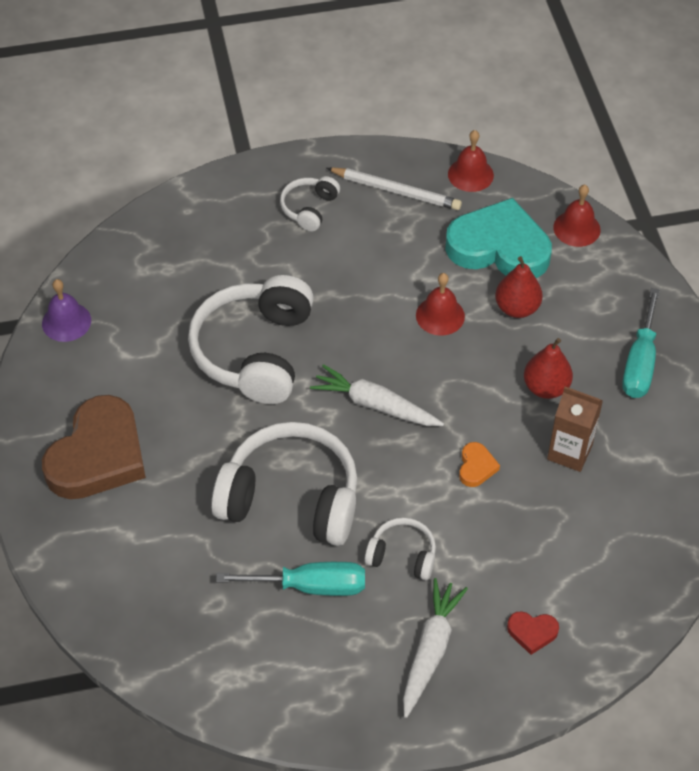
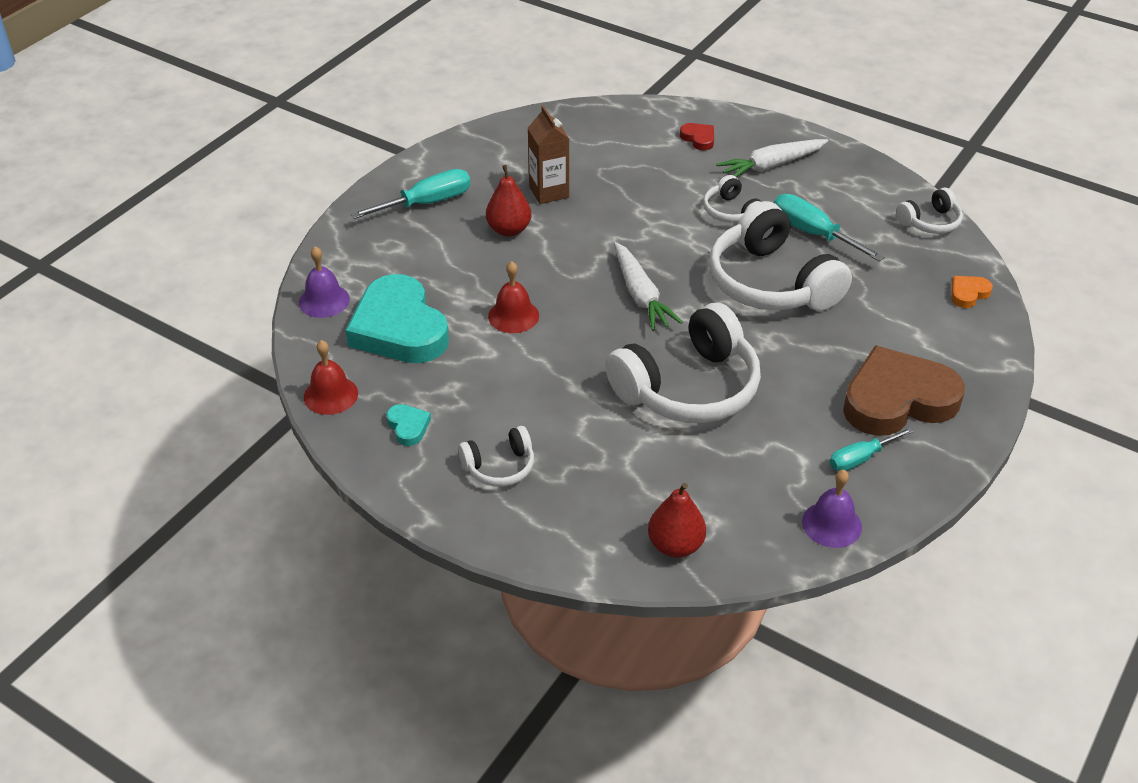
camera: 135 degrees left, 10 degrees down
(86, 384) = (860, 458): none -> turquoise screwdriver
(222, 691) = (930, 222): none -> white headphones
(396, 191) = (408, 427): white pencil -> turquoise heart
(476, 467) = (620, 221): orange heart -> orange heart (968, 293)
(517, 308) = (452, 283): red pear -> red pear (675, 545)
(576, 228) = (324, 300): red bell -> purple bell

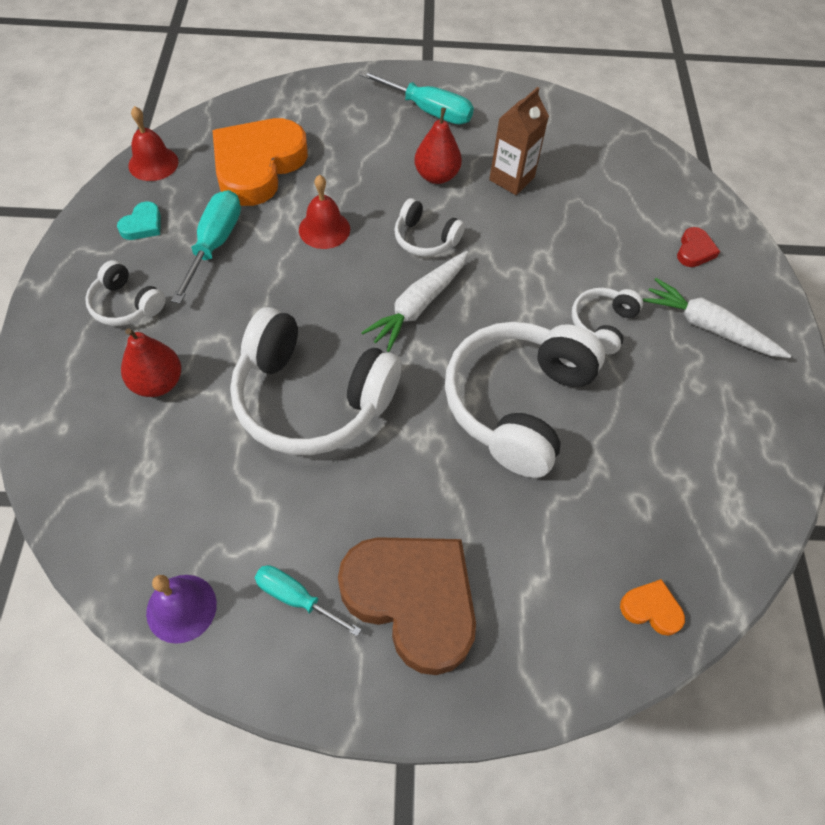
camera: 55 degrees right, 15 degrees up
(324, 300) = (261, 109): purple bell -> none
(399, 328) = (258, 166): turquoise heart -> orange heart
(675, 545) = (88, 479): red pear -> red pear (157, 383)
(812, 233) = (629, 409): turquoise screwdriver -> turquoise screwdriver (215, 244)
(930, 222) = (749, 517): white headphones -> white headphones (425, 238)

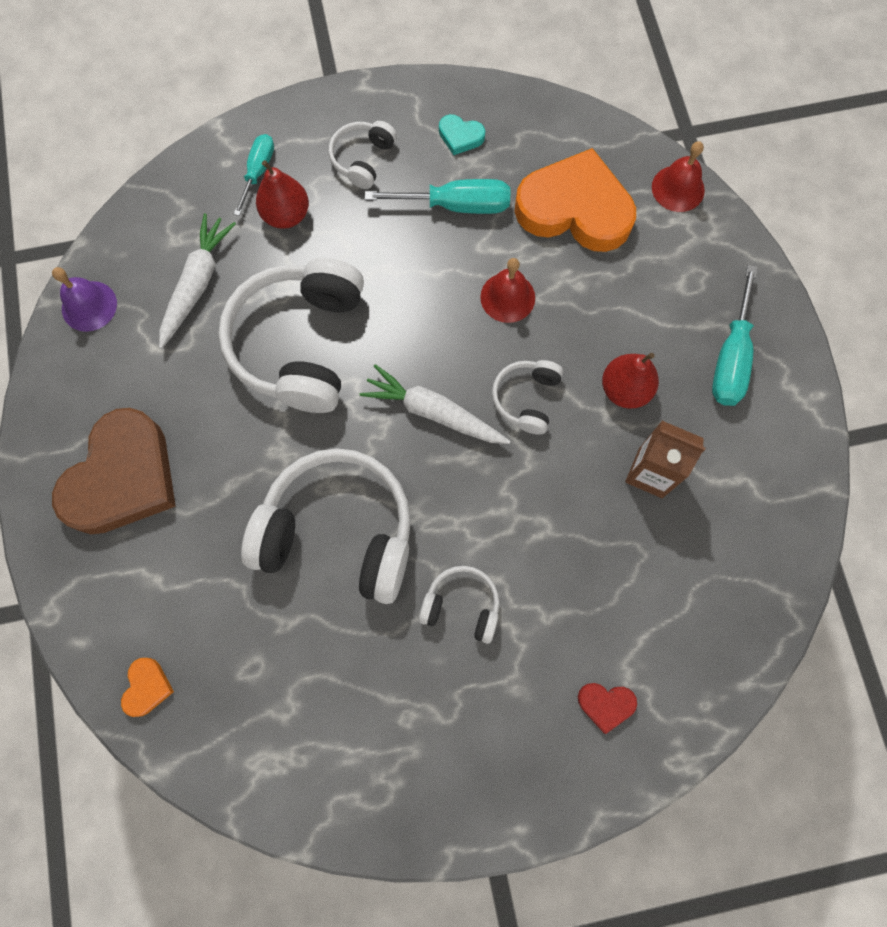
camera: 80 degrees right, 15 degrees up
(153, 163) = (544, 115): red bell -> red bell (678, 188)
(296, 598) = (110, 386): turquoise screwdriver -> turquoise screwdriver (258, 171)
(708, 327) = (491, 727): white carrot -> white carrot (197, 284)

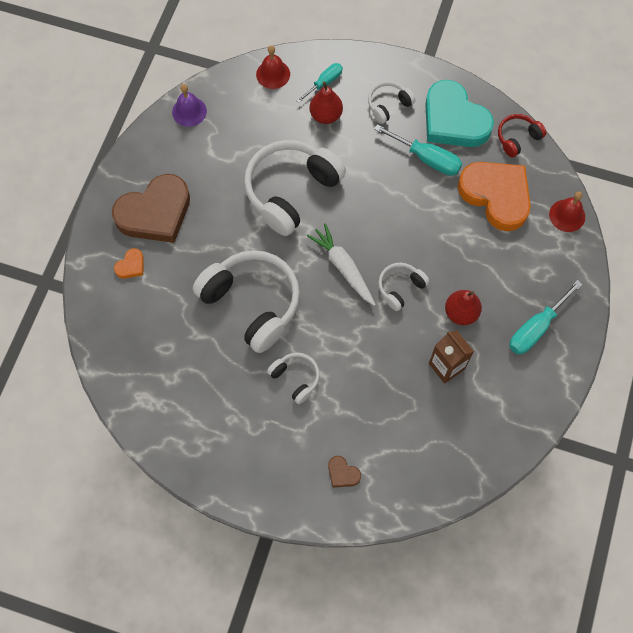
camera: 30 degrees right, 5 degrees down
(147, 687) = (107, 327): orange heart -> orange heart (131, 266)
(197, 284) = (254, 129): white carrot -> none
(460, 136) = (454, 120): turquoise heart -> turquoise heart, size x2.44
(507, 297) = (424, 226): red bell -> red bell (273, 74)
(556, 120) = (517, 138): none -> red headphones
(605, 704) = (342, 473): red heart -> brown heart

